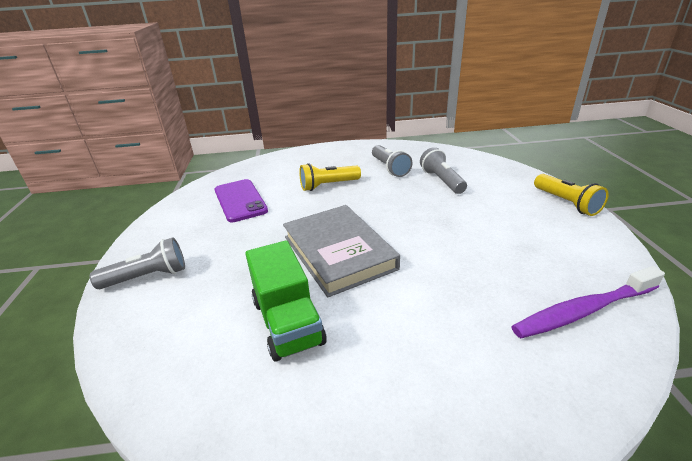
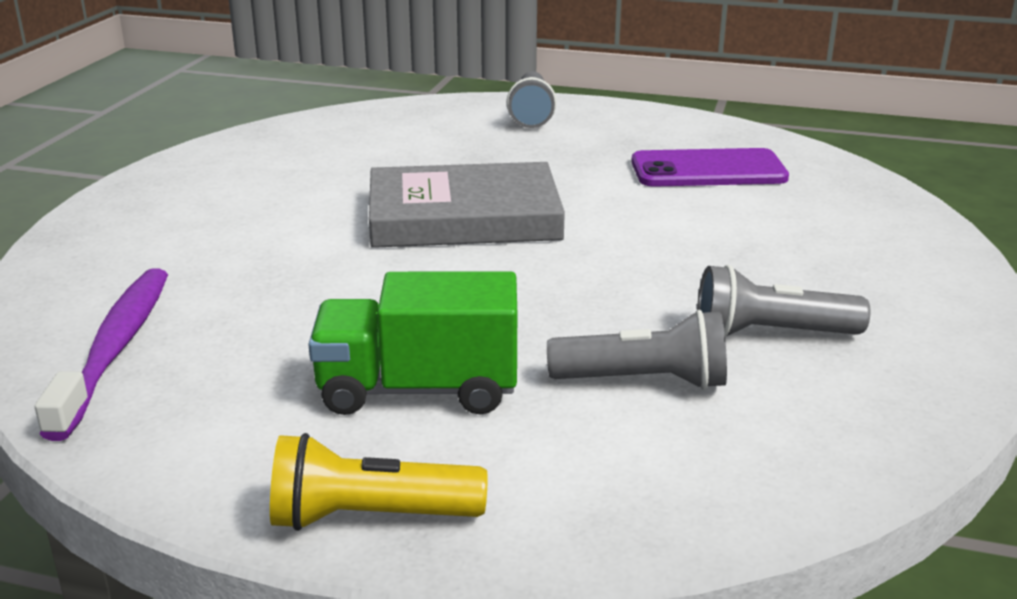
camera: 110 degrees right, 5 degrees down
(288, 322) = (359, 170): green truck -> green truck (418, 390)
(328, 185) = (718, 247): yellow flashlight -> none

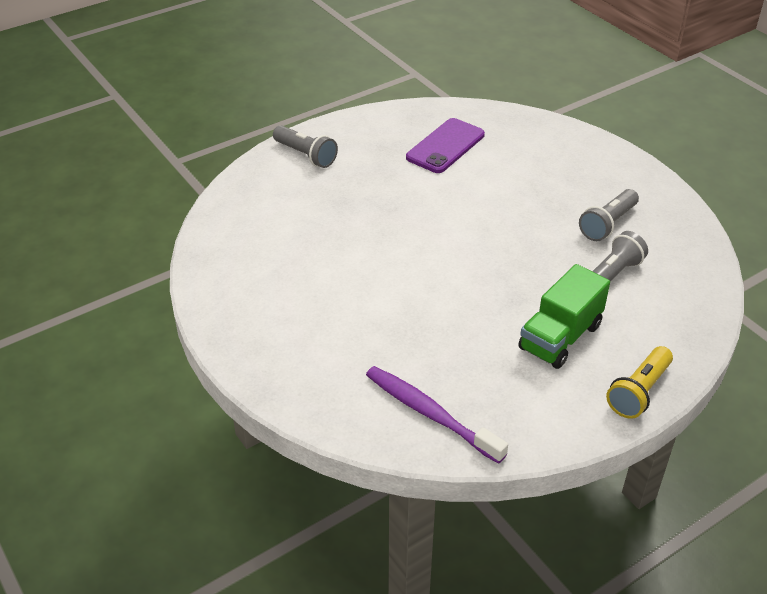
camera: 50 degrees left, 15 degrees up
(464, 216) = (409, 243): grey book -> none

